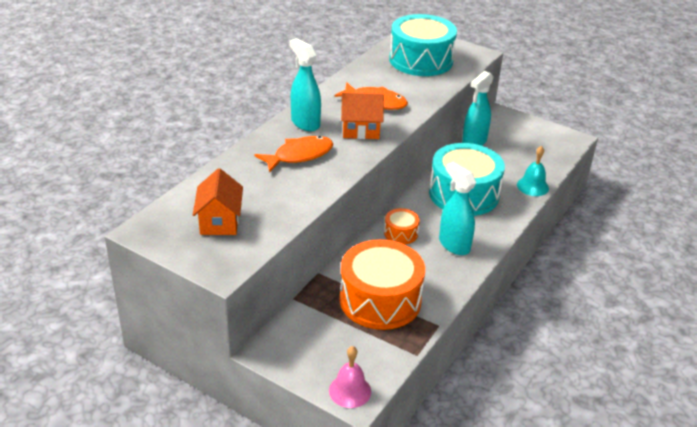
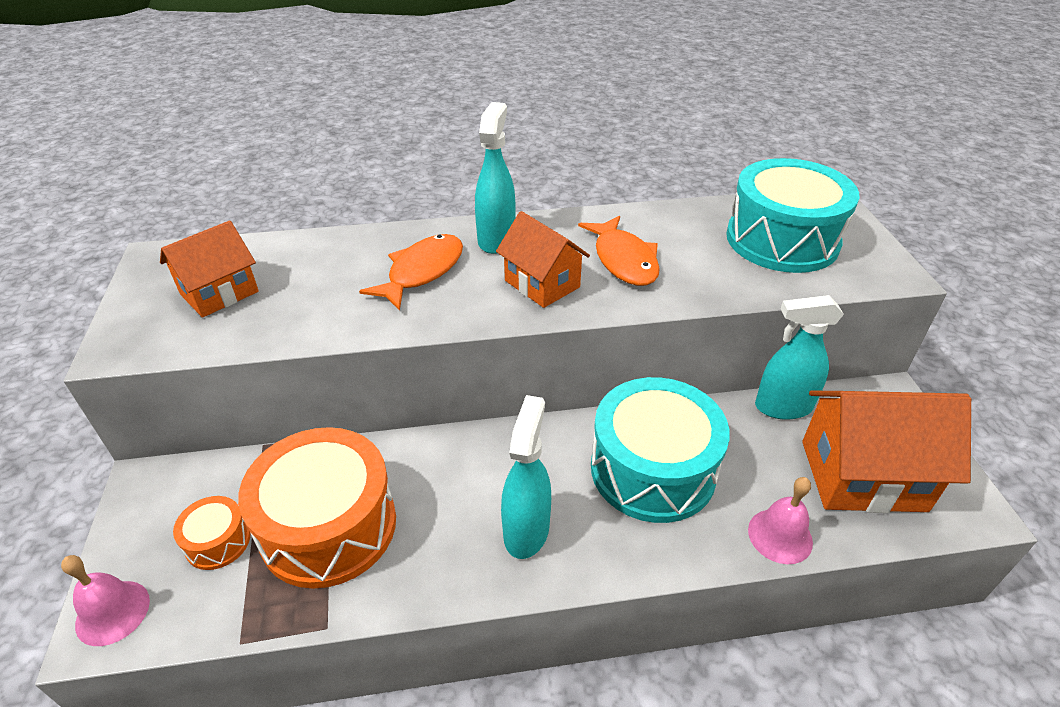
camera: 50 degrees right, 5 degrees up
(299, 155) = (422, 272): orange fish -> orange fish turned 75 degrees counterclockwise
(401, 233) = (489, 460): orange drum -> orange drum (218, 541)
(530, 149) = (862, 475): none -> orange house
(532, 186) = (780, 536): turquoise bell -> pink bell

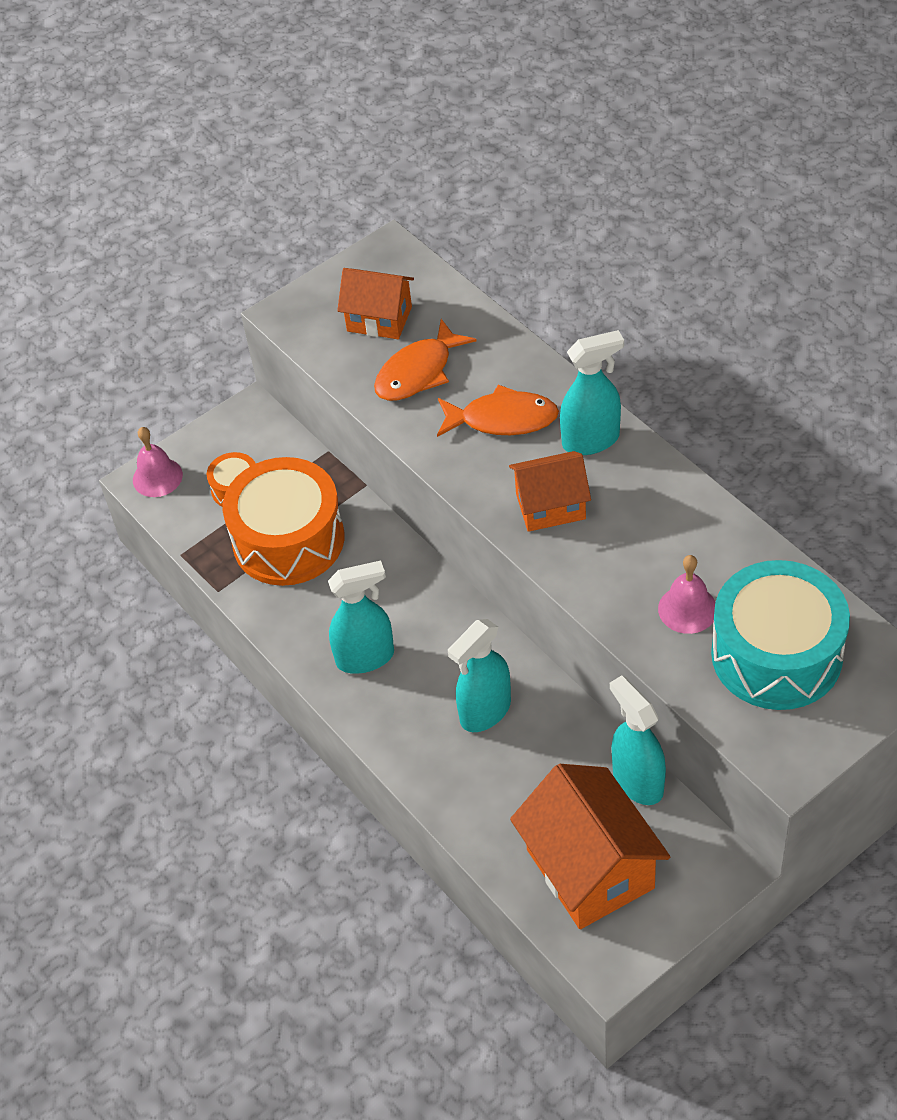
camera: 65 degrees right, 10 degrees up
(542, 284) = (550, 506): orange house -> orange house turned 60 degrees clockwise
(623, 260) = (634, 546): orange fish -> orange fish (418, 372)
(653, 469) = (485, 711): turquoise drum -> turquoise spray bottle
(780, 536) = (475, 826): pink bell -> pink bell (687, 609)

